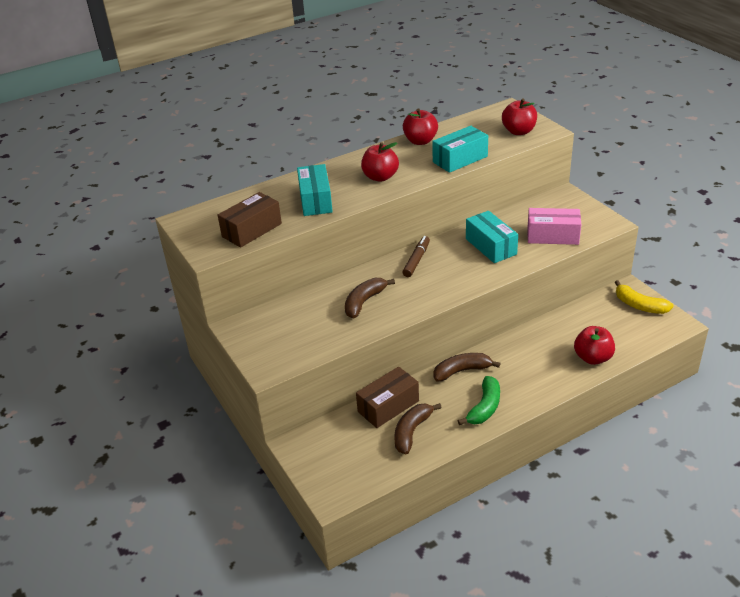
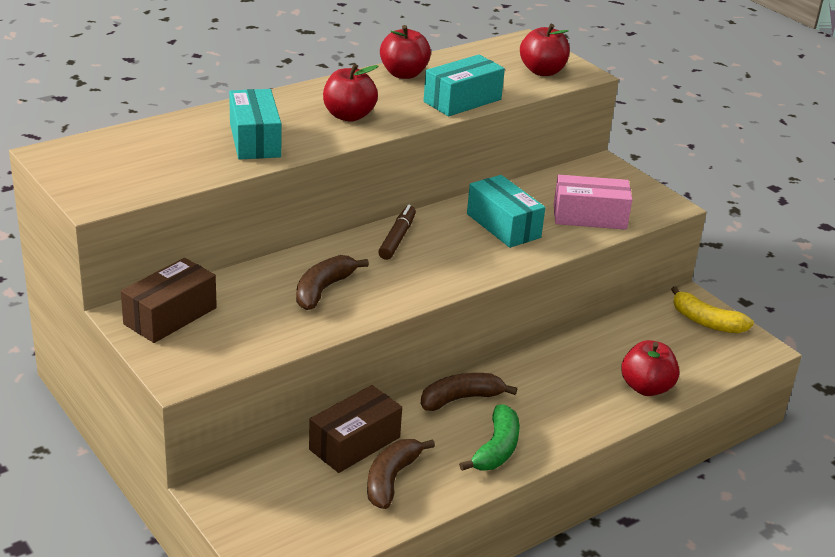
camera: 10 degrees left, 5 degrees down
(252, 230) = (160, 173): brown box -> brown box (170, 316)

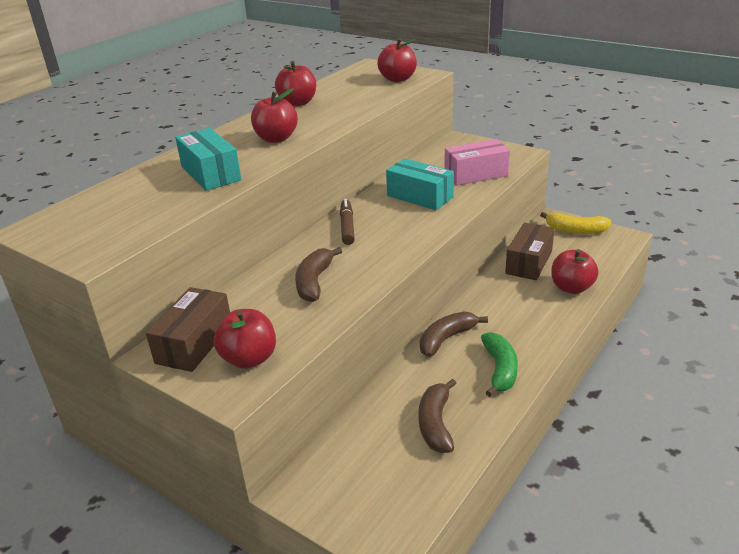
camera: 15 degrees left, 0 degrees up
(213, 347) = (249, 359): none -> red apple
(354, 443) = (387, 403): brown box -> brown box (529, 262)
(462, 100) = (355, 109): turquoise box -> none

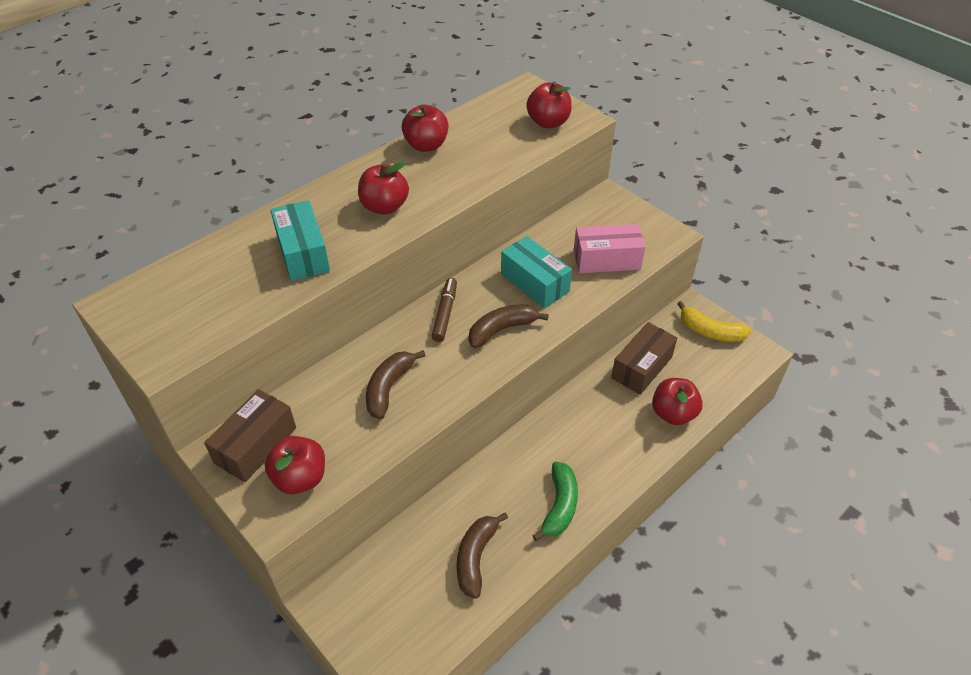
camera: 10 degrees right, 15 degrees up
(446, 339) = (520, 454): brown banana -> brown banana (501, 329)

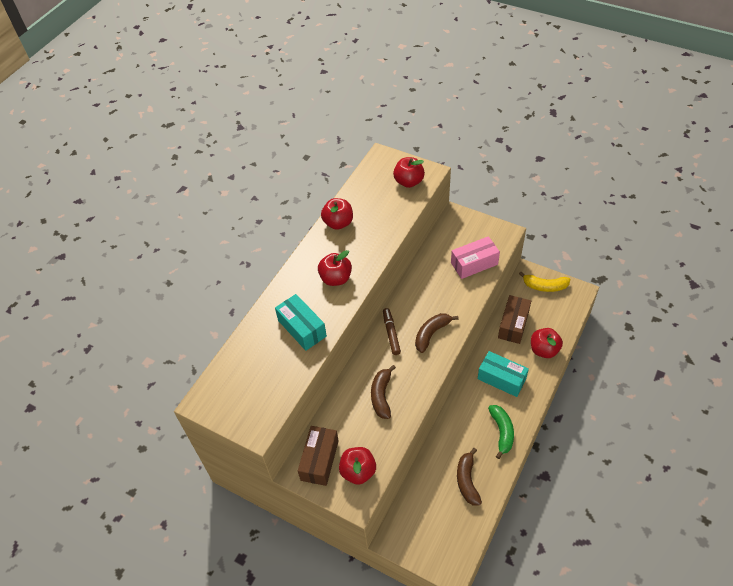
camera: 15 degrees left, 5 degrees up
(534, 283) = (437, 294): turquoise box -> turquoise box (501, 379)

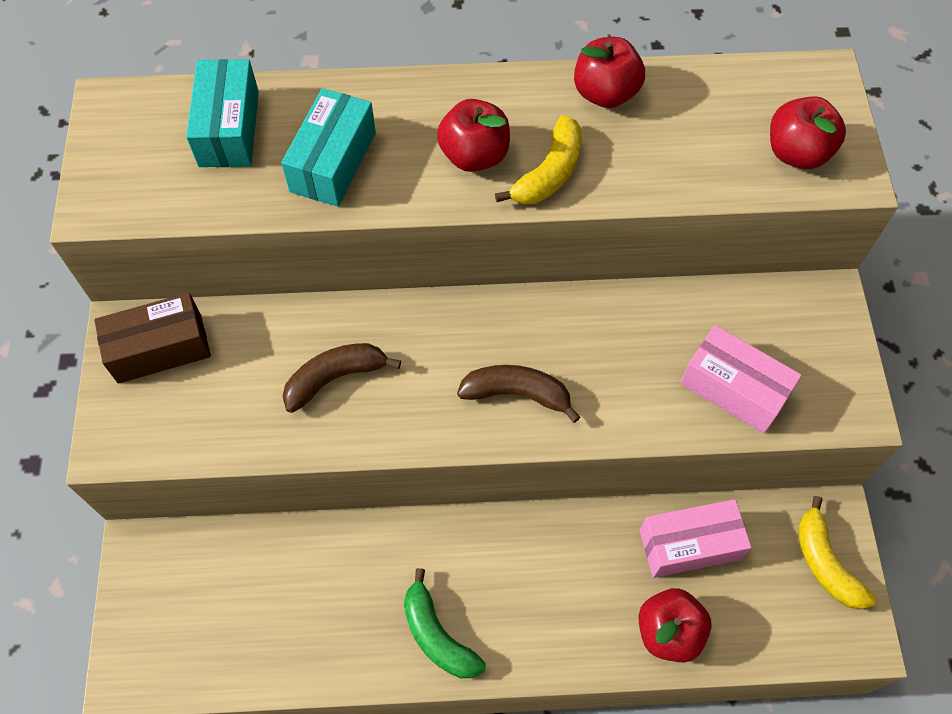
camera: 55 degrees right, 10 degrees up
(358, 471) = (167, 418): red apple -> none
(362, 258) = (549, 173): none -> yellow banana
(391, 333) = (475, 327): brown marker -> none
(467, 480) = (305, 620): brown banana -> none
(501, 379) = (552, 580): turquoise box -> turquoise box (229, 128)
(502, 432) = (437, 635): green banana -> green banana turned 90 degrees clockwise
(513, 325) = (689, 545): brown box -> pink box

